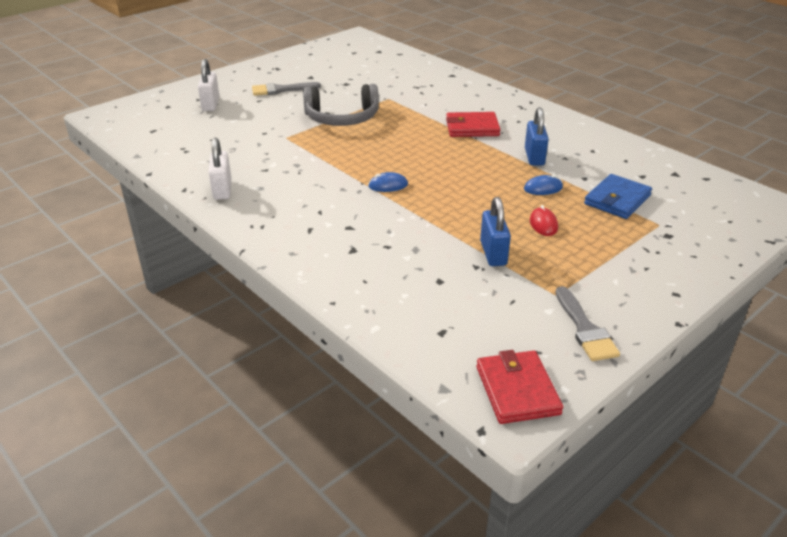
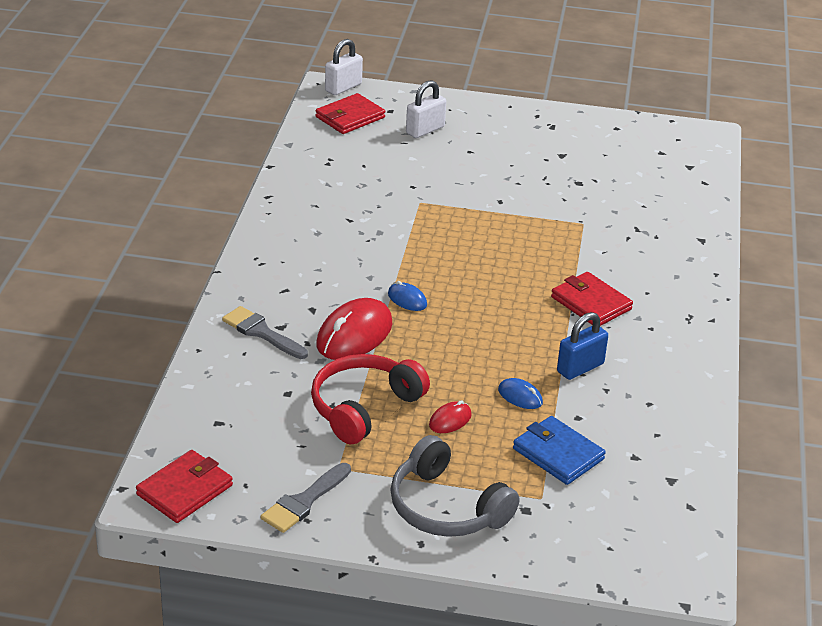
camera: 50 degrees right, 0 degrees up
(149, 122) = (350, 117): none -> red wallet
(222, 189) = (290, 215): white padlock -> white padlock (343, 87)
(281, 90) = (509, 152): grey brush -> grey brush (261, 332)
(342, 118) = (500, 215): grey headphones -> grey headphones (446, 507)
(402, 222) = (354, 334): none -> red mouse
(493, 253) = (363, 407): blue padlock -> red headphones
(617, 200) = (558, 454): blue wallet -> blue wallet turned 45 degrees clockwise

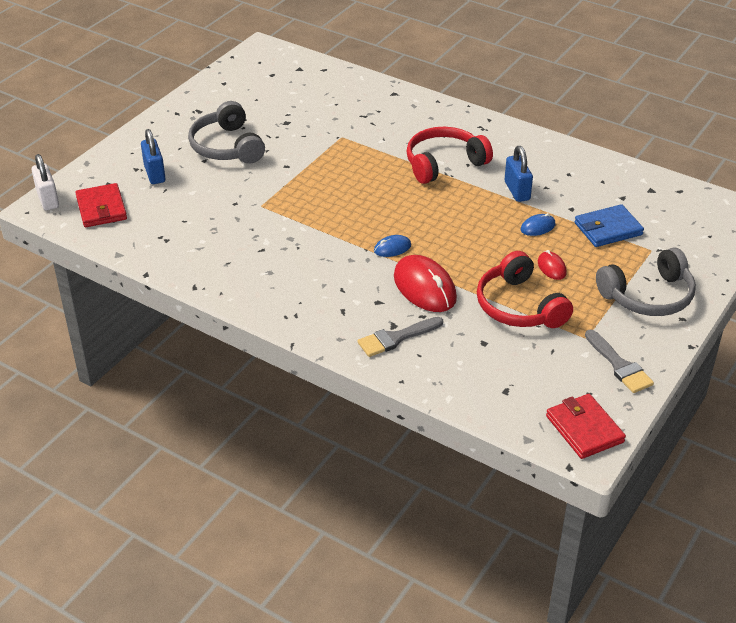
camera: 65 degrees left, 5 degrees up
(425, 130) = (155, 174): white padlock -> blue padlock
(503, 158) = (226, 147): none -> grey headphones
(591, 303) = (444, 163): red wallet -> red headphones

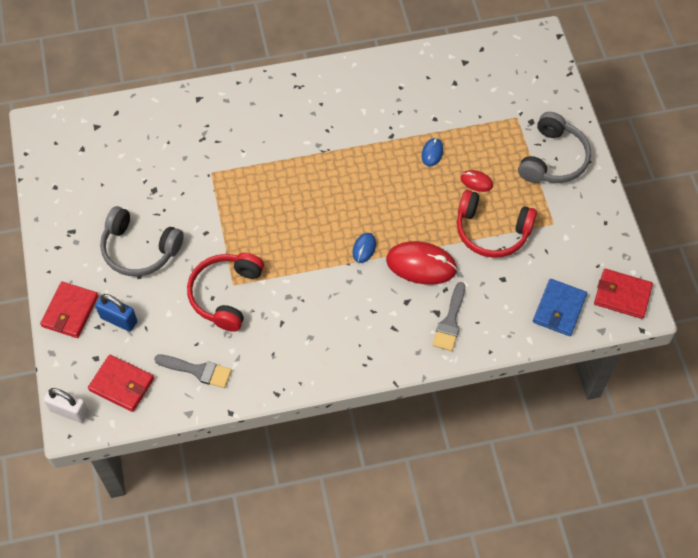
camera: 45 degrees left, 20 degrees up
(132, 150) = (70, 311): none -> red wallet
(444, 163) = (311, 142): red headphones -> red headphones (225, 294)
(517, 191) = (385, 130): blue padlock -> none
(608, 229) = (474, 119): blue wallet -> blue wallet (559, 309)
(619, 365) = (592, 230): grey brush -> grey brush (197, 370)

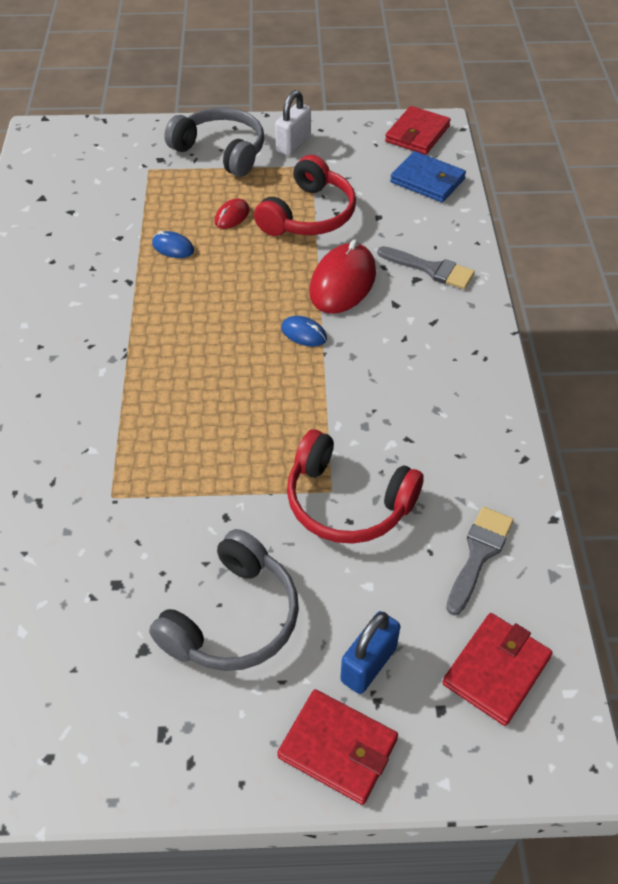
camera: 80 degrees left, 10 degrees down
(69, 411) = (545, 764): white padlock -> white padlock (293, 144)

